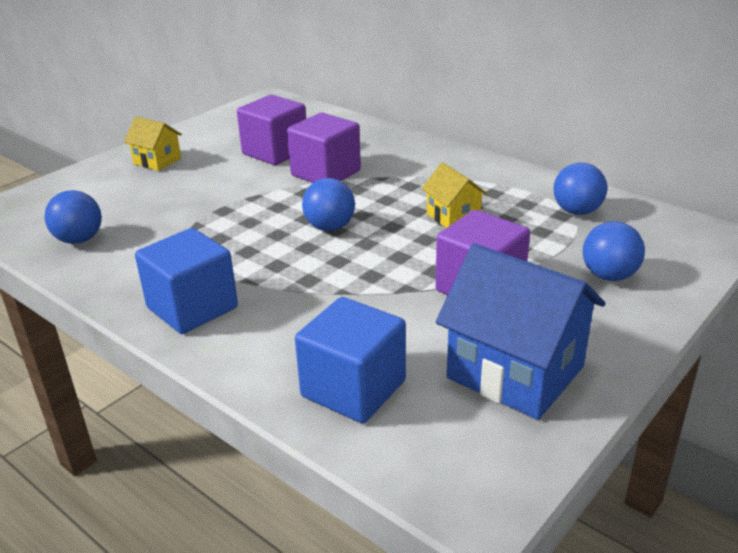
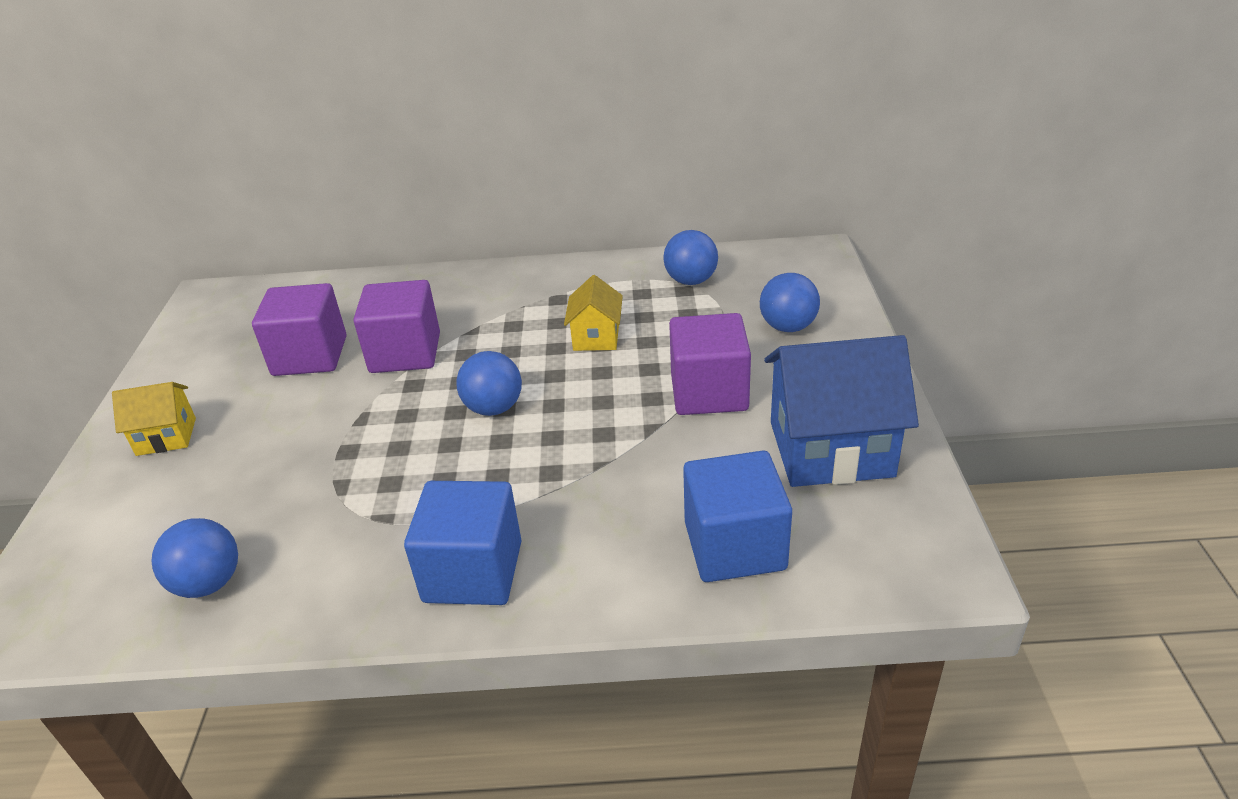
camera: 40 degrees left, 5 degrees up
(453, 217) = (596, 337): yellow house -> yellow house turned 75 degrees clockwise

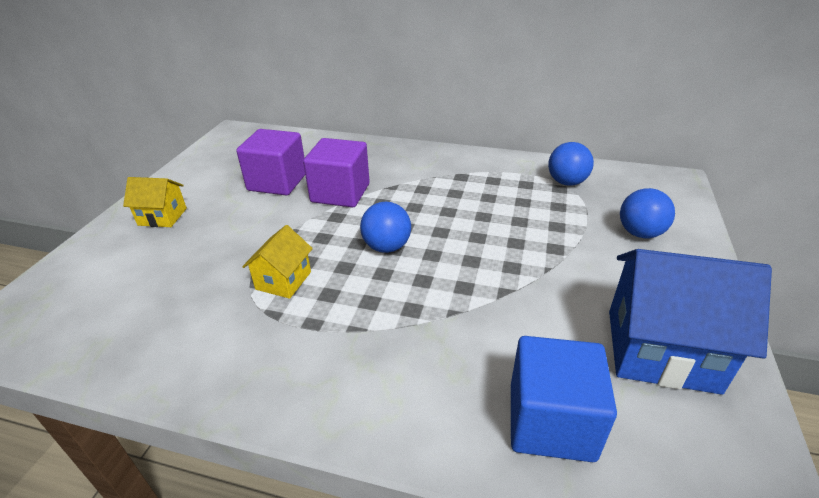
camera: 15 degrees right, 0 degrees up
(209, 583) = (131, 333): blue ball -> none
(473, 572) = (320, 380): blue cube -> none
(596, 337) = (481, 210): yellow house -> yellow house (283, 280)
(709, 392) = (560, 273): purple cube -> none

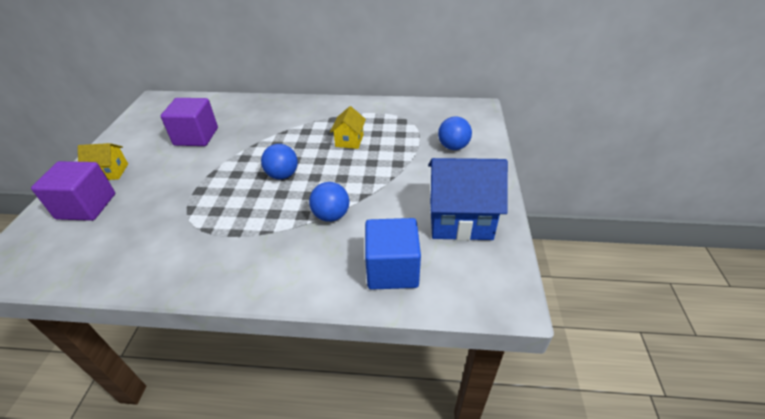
camera: 10 degrees left, 5 degrees up
(283, 280) = (211, 207): yellow house -> yellow house (349, 141)
(340, 193) = (245, 140): purple cube -> purple cube (86, 206)
(566, 182) = (407, 116): blue ball -> blue ball (331, 216)

